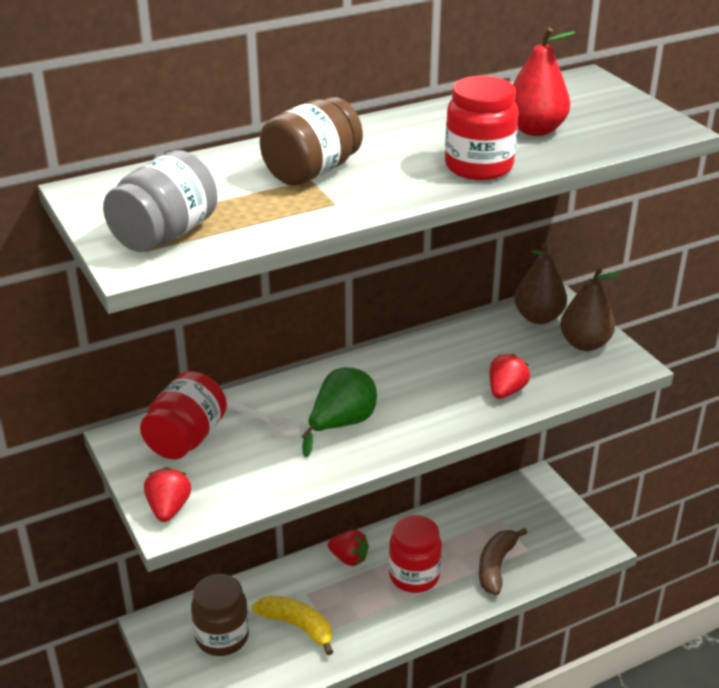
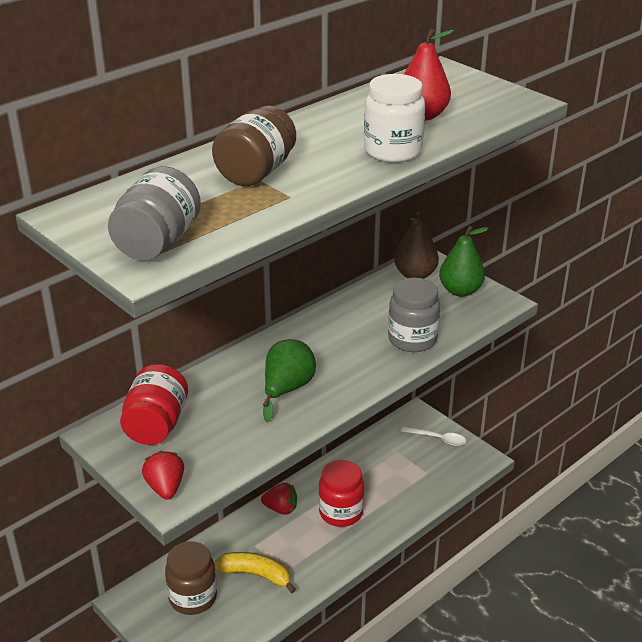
camera: 15 degrees left, 0 degrees up
(265, 424) = (221, 400): white spoon -> white spoon (438, 439)
(478, 167) = (392, 151): red jar -> white jar
(496, 566) = (406, 491): brown banana -> none
(506, 391) = (412, 339): red strawberry -> grey jar
(584, 344) = (460, 291): brown pear -> green pear

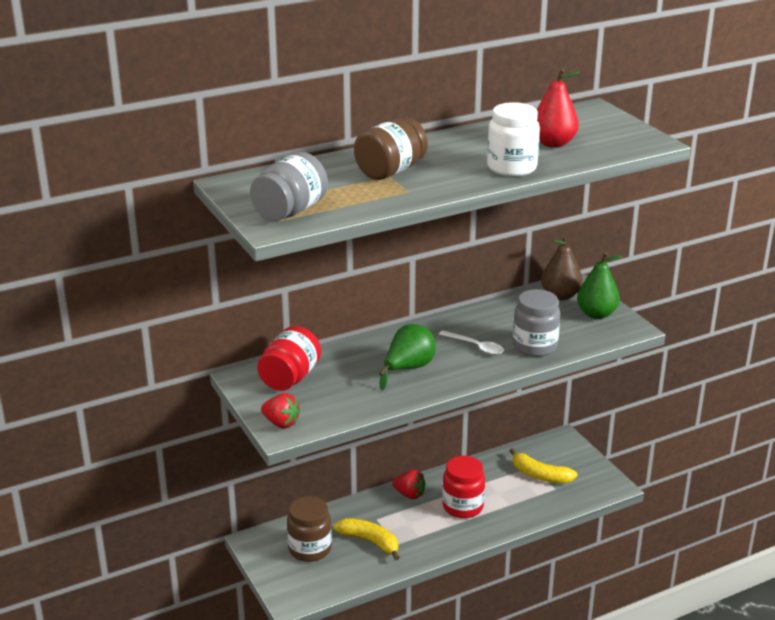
camera: 15 degrees right, 5 degrees down
(165, 487) = (281, 423): red strawberry -> red strawberry turned 120 degrees clockwise
(407, 461) = (540, 475): none -> yellow banana
(438, 439) = (576, 462): white spoon -> white spoon (475, 346)

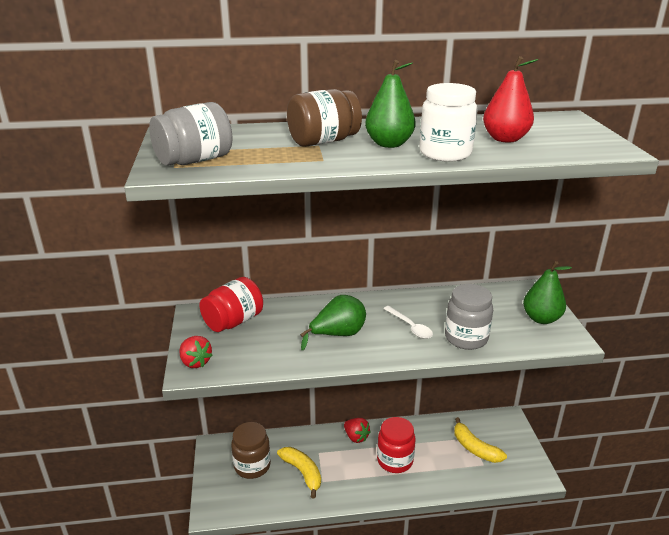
camera: 20 degrees right, 0 degrees up
(454, 165) = (389, 144): none -> green pear
(560, 296) = (514, 295): brown pear -> none

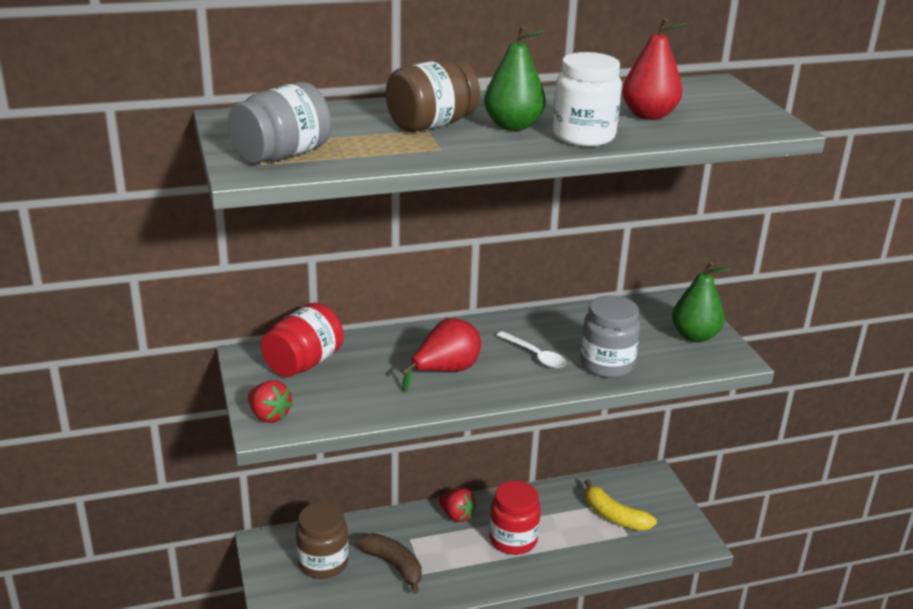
camera: 10 degrees left, 0 degrees up
(302, 473) = (393, 565): yellow banana -> brown banana
(338, 335) = (445, 371): green pear -> red pear

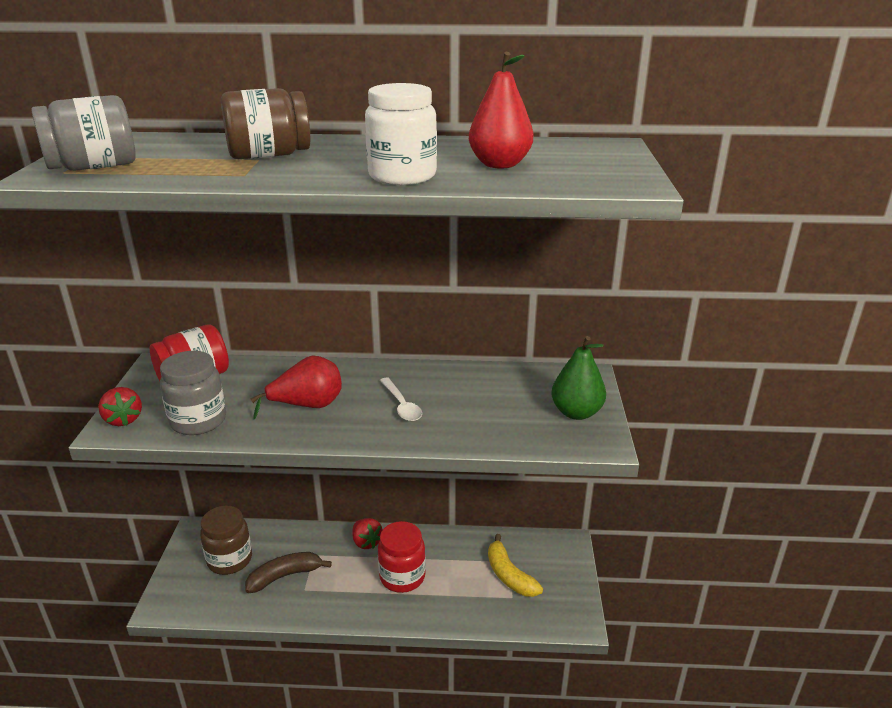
camera: 20 degrees right, 0 degrees up
(393, 565) = (285, 576): brown banana -> brown banana turned 90 degrees counterclockwise
(513, 126) = (345, 162): green pear -> none
(607, 365) = (464, 426): grey jar -> grey jar (198, 421)

